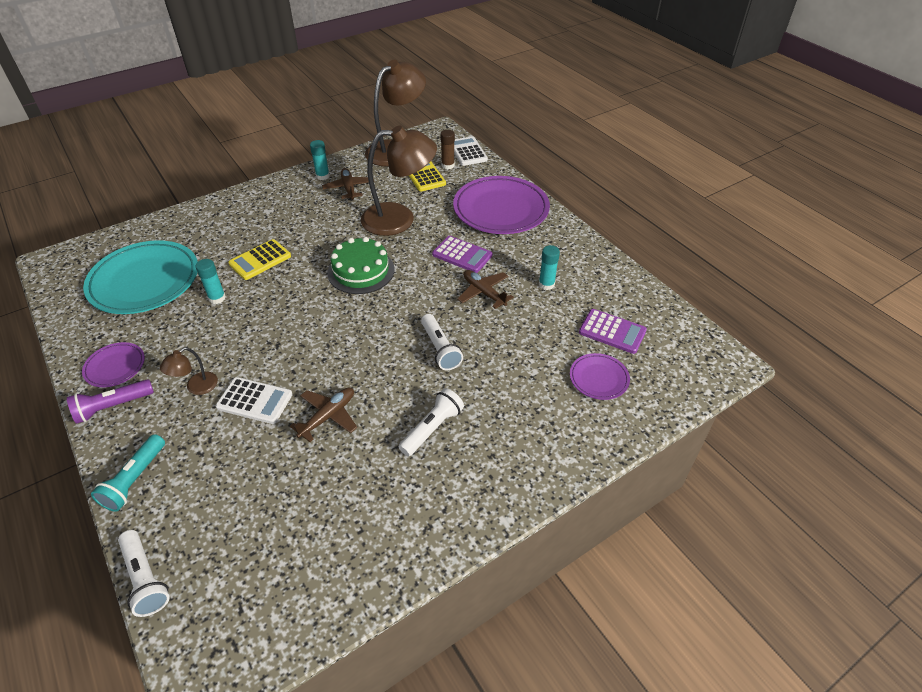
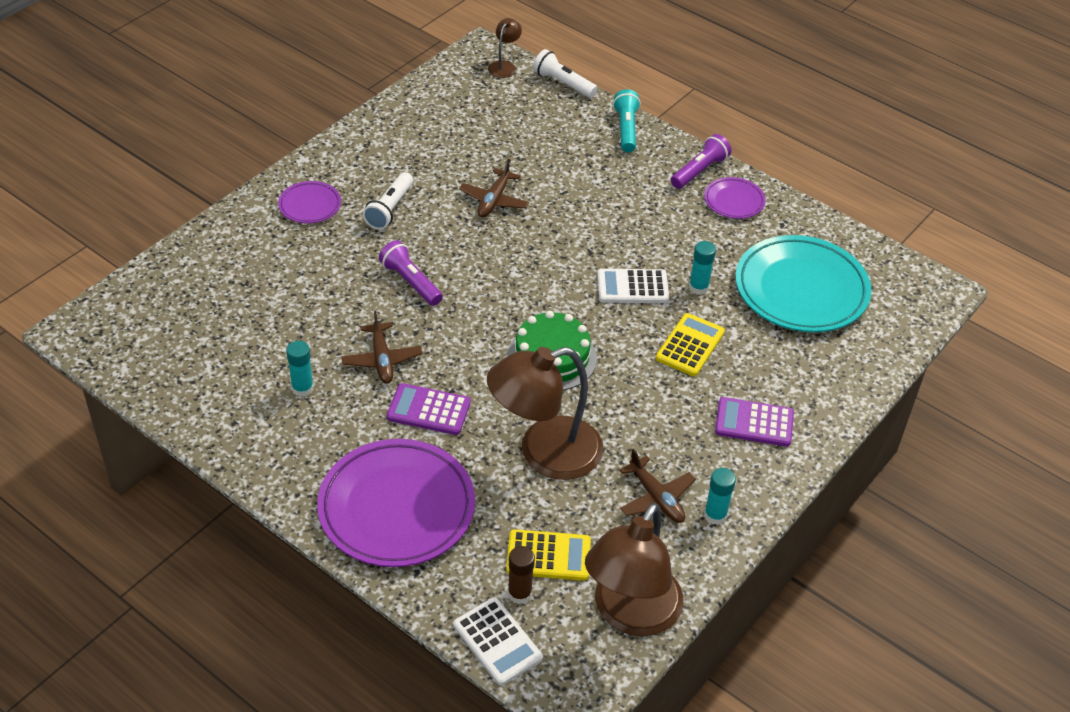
camera: 160 degrees right, 0 degrees up
(196, 387) = (638, 199): brown lamp -> brown lamp (504, 66)
(254, 401) = (572, 199): white calculator -> white calculator (632, 287)
(424, 176) = (548, 556): yellow calculator -> yellow calculator turned 45 degrees counterclockwise
(440, 349) = (411, 282): white flashlight -> purple flashlight
(483, 292) = (382, 359): brown plane -> brown plane turned 45 degrees clockwise
(599, 378) = (227, 285): purple plate -> purple plate (310, 205)
(612, 332) = (213, 340): purple calculator -> purple calculator (754, 422)

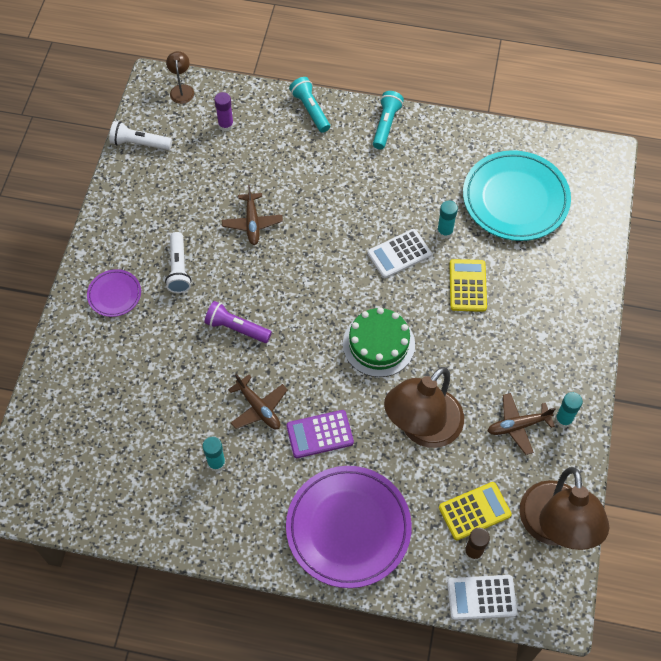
camera: 25 degrees left, 15 degrees up
(497, 642) = (481, 597): white calculator -> white calculator turned 150 degrees clockwise
(527, 110) = (226, 125): none -> purple glue stick
(563, 83) = (237, 87): white flashlight -> white flashlight (139, 143)
(656, 498) = (518, 426): brown plane -> brown plane turned 135 degrees clockwise
(699, 171) = (386, 125): purple flashlight -> turquoise flashlight
(734, 201) = (426, 141): purple plate -> none
(754, 422) = (546, 330): purple calculator -> none

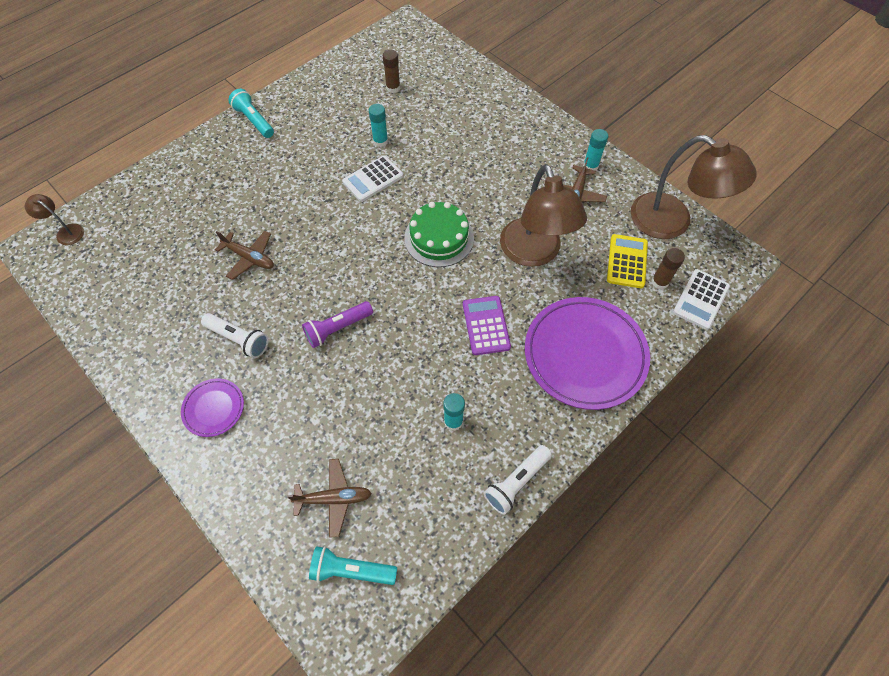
camera: 55 degrees left, 0 degrees up
(139, 143) = (82, 295): white flashlight -> white flashlight (516, 482)
(226, 125) = (137, 221): purple glue stick -> none
(259, 408) = (427, 356): brown plane -> brown plane (334, 498)
(310, 110) = (188, 157): turquoise flashlight -> turquoise flashlight (351, 570)
(319, 434) = (486, 325): purple calculator -> purple calculator turned 150 degrees clockwise
(399, 254) = (373, 179): white calculator -> white calculator turned 45 degrees clockwise
(468, 286) = (438, 155): yellow calculator -> none
(515, 199) = (393, 88): turquoise plate -> brown glue stick

